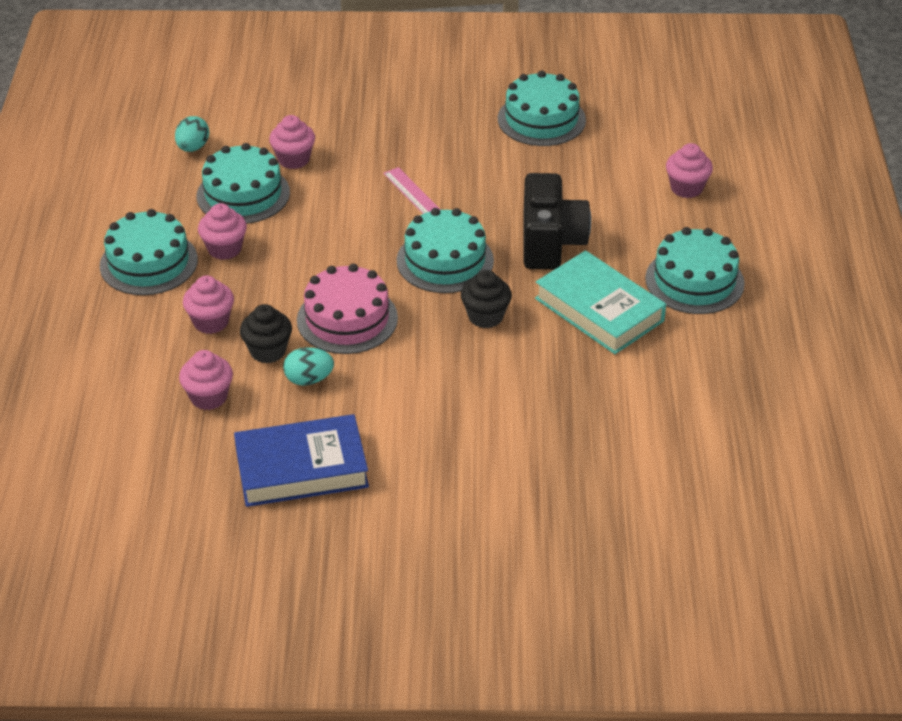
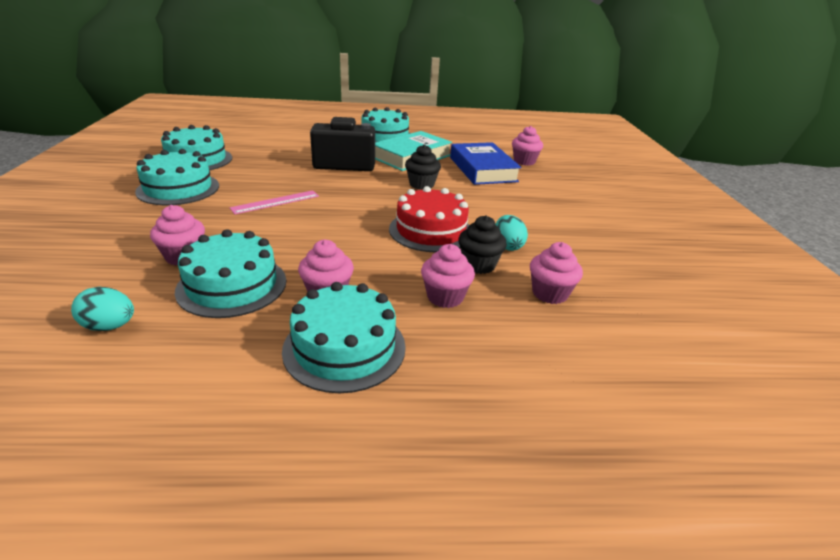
camera: 95 degrees left, 10 degrees down
(301, 468) = (604, 248): blue book -> blue book (482, 169)
(347, 319) = (431, 230): pink cake -> red cake
(445, 260) = (359, 195): turquoise cake -> turquoise cake (178, 188)
(686, 188) = (298, 131): pink cupcake -> pink cupcake (524, 161)

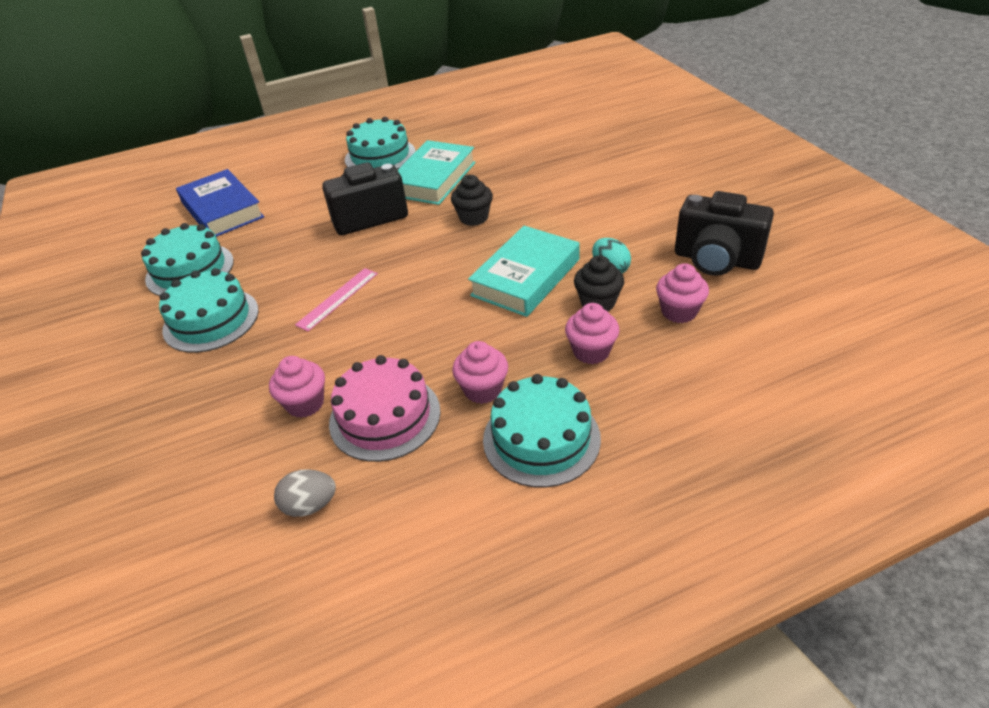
camera: 15 degrees left, 10 degrees up
(110, 326) = (310, 505): turquoise egg -> grey egg
(232, 285) = (385, 416): turquoise cake -> pink cake
(431, 230) = (525, 277): red cake -> turquoise book
(482, 169) = (522, 172): blue book -> blue book (222, 210)
(524, 161) = (558, 144): pink cupcake -> none
(612, 267) = (716, 260): none -> black camera

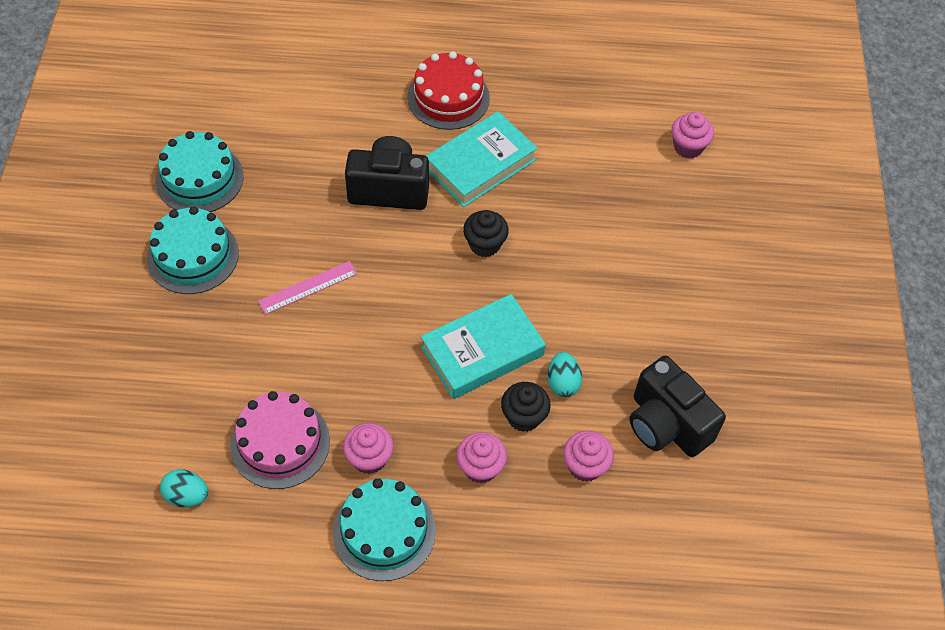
camera: 20 degrees right, 15 degrees up
(222, 210) = (260, 104): blue book -> none
(305, 403) = (227, 395): pink cupcake -> pink cupcake (688, 147)
(310, 505) = (187, 496): grey egg -> turquoise egg
(380, 156) = (448, 97): turquoise cake -> red cake

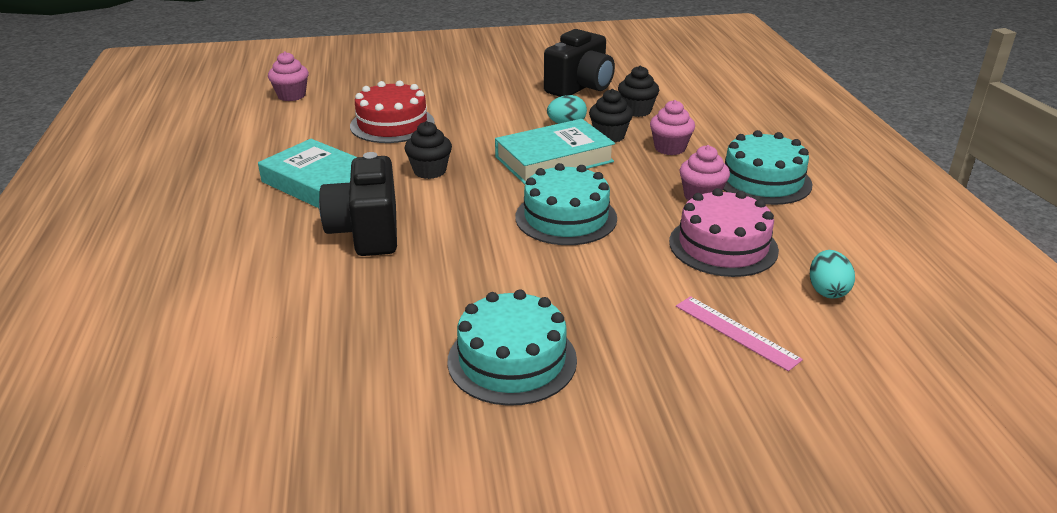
camera: 100 degrees left, 25 degrees down
(199, 179) = (373, 385): turquoise cake -> turquoise cake (566, 217)
(308, 287) = (524, 262): pink ruler -> pink ruler (736, 332)
(448, 97) = (218, 214): red cake -> red cake (392, 124)
(482, 351) = (554, 159): turquoise book -> turquoise book turned 75 degrees counterclockwise
(585, 466) = (636, 111): pink cupcake -> black cupcake

